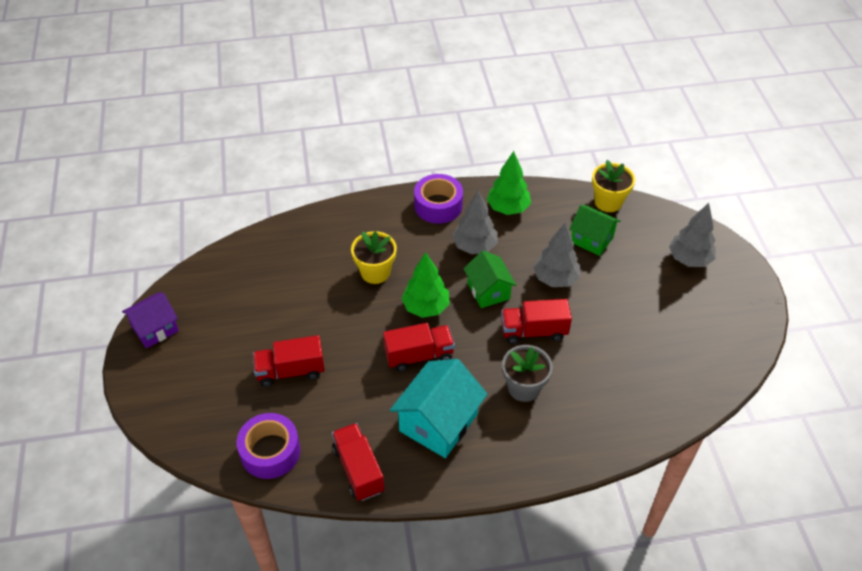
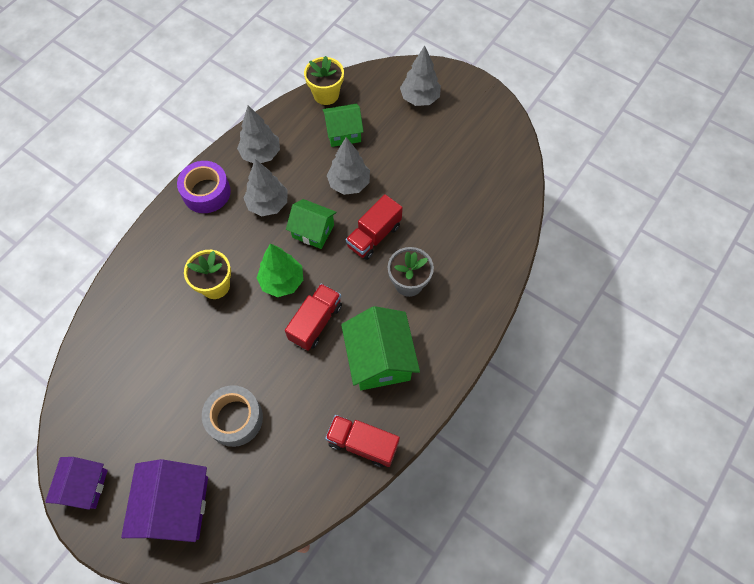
camera: 45 degrees left, 15 degrees up
(192, 392) = (176, 506): none -> purple house
(270, 451) = (287, 492): purple tape -> none
(291, 371) = (235, 418): red truck -> grey tape
(438, 422) = (379, 359): turquoise house -> green house
(508, 208) = (261, 154): green tree -> grey tree

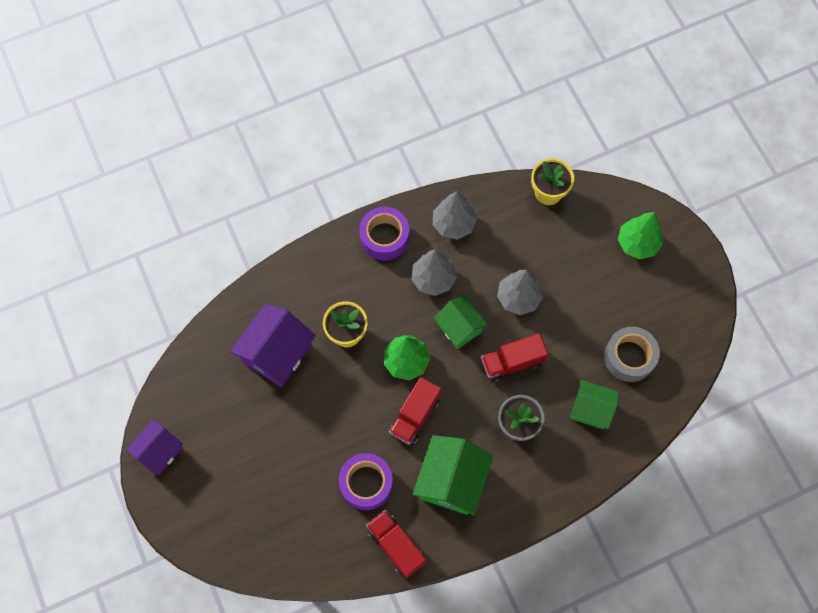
camera: 30 degrees right, 5 degrees up
(176, 506) = (221, 509): purple house -> purple house (277, 353)
(235, 418) = (303, 463): grey tape -> grey tape (629, 357)
(304, 404) = (366, 483): none -> purple tape
(315, 322) = (415, 416): red truck -> red truck turned 150 degrees clockwise
(343, 133) = (542, 242): green house -> green house (590, 409)
(420, 98) = (637, 243): grey tree -> green tree

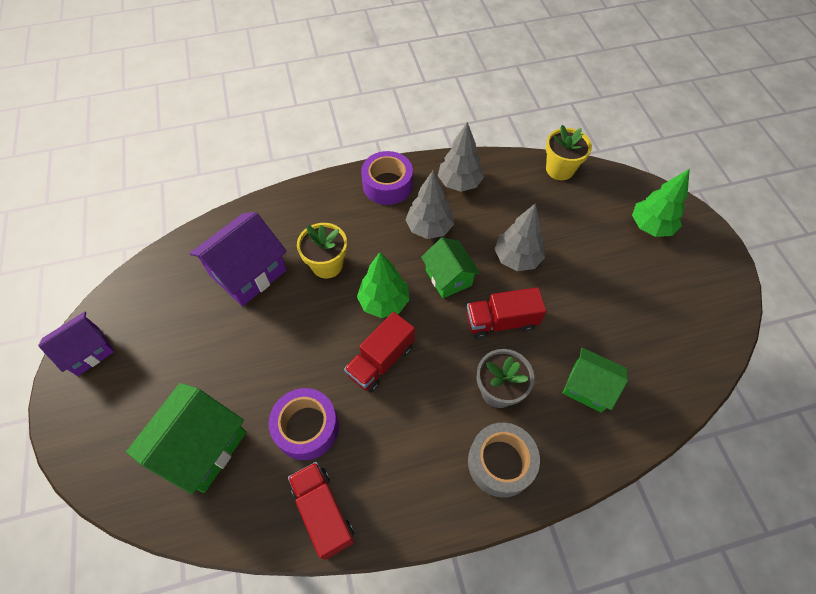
camera: 10 degrees right, 10 degrees down
(451, 481) = (409, 442): green house -> green house (201, 447)
(629, 357) = (637, 337): grey tape -> grey tape (500, 462)

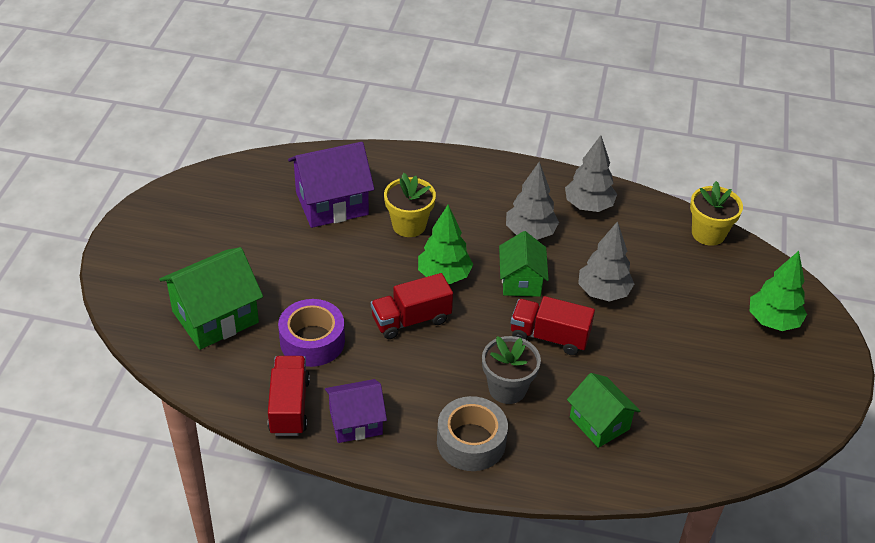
camera: 25 degrees right, 15 degrees down
(88, 351) = (160, 209): purple house -> purple house (356, 422)
(387, 185) = (512, 181): purple tape -> none

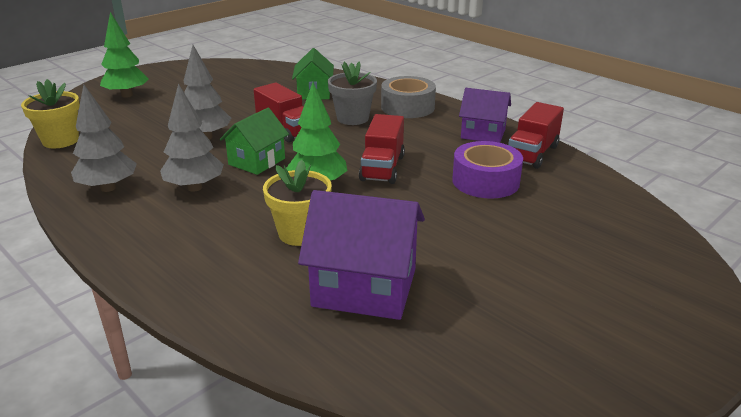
camera: 145 degrees left, 15 degrees down
(215, 317) = (578, 226): green house -> none
(411, 320) = (382, 168): red truck -> red truck turned 90 degrees clockwise

